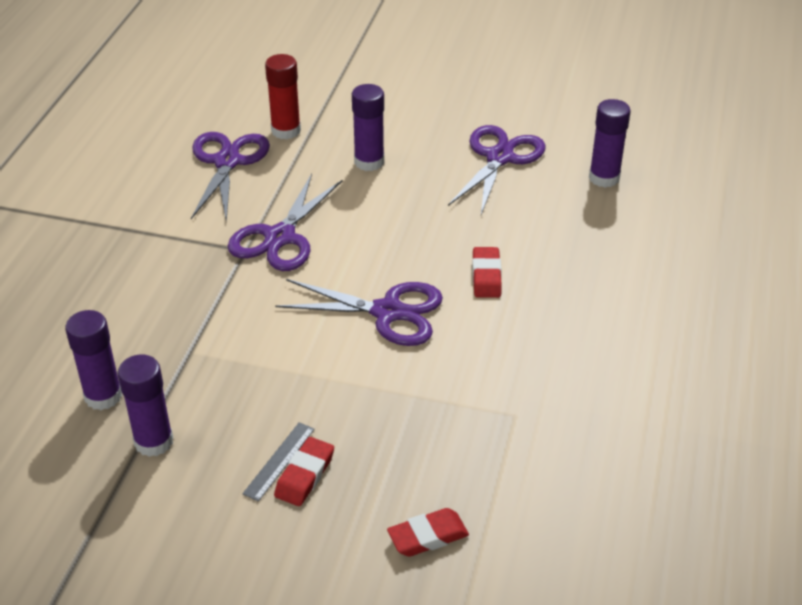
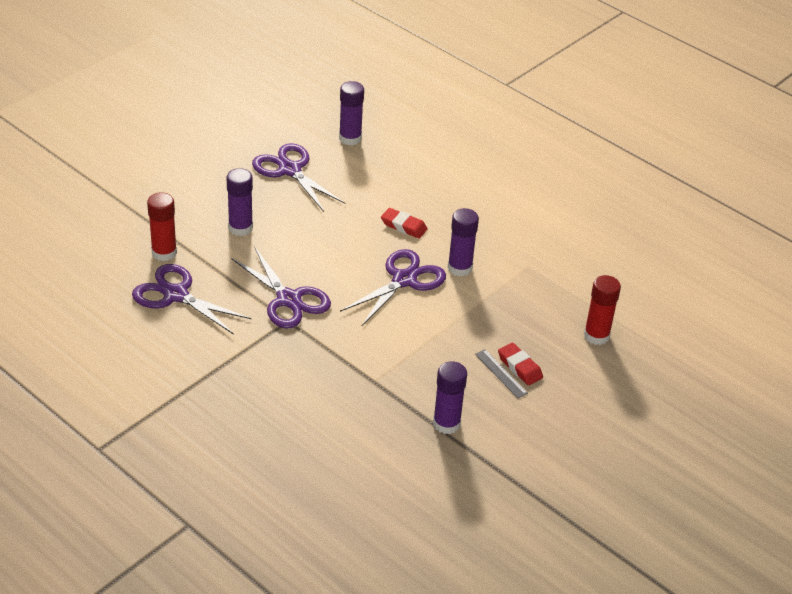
camera: 65 degrees left, 0 degrees up
(103, 396) = (387, 435): purple glue stick -> purple glue stick (460, 268)
(428, 536) = (596, 335): red eraser -> red glue stick

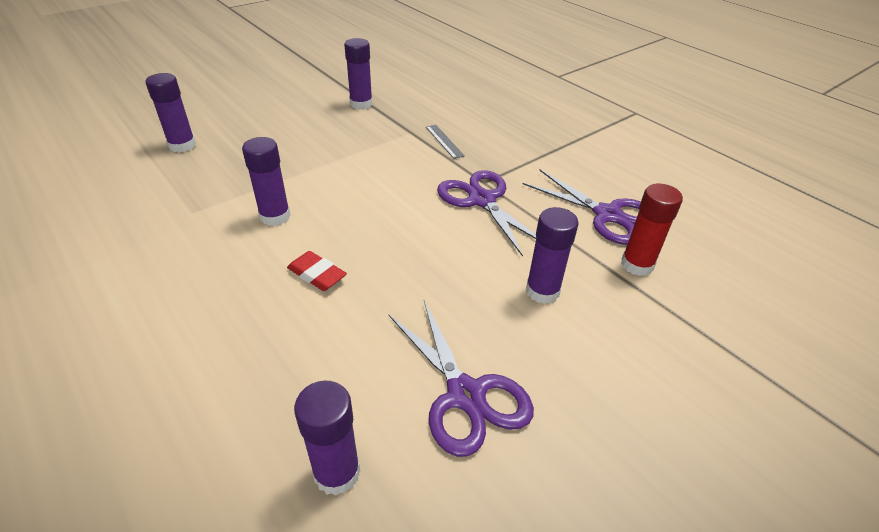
camera: 170 degrees left, 0 degrees up
(404, 280) = (347, 209): purple scissors -> none
(501, 373) = (295, 127): grey ruler -> grey ruler (444, 141)
(519, 367) = (275, 130): red eraser -> none
(596, 335) = (182, 145): red glue stick -> purple glue stick

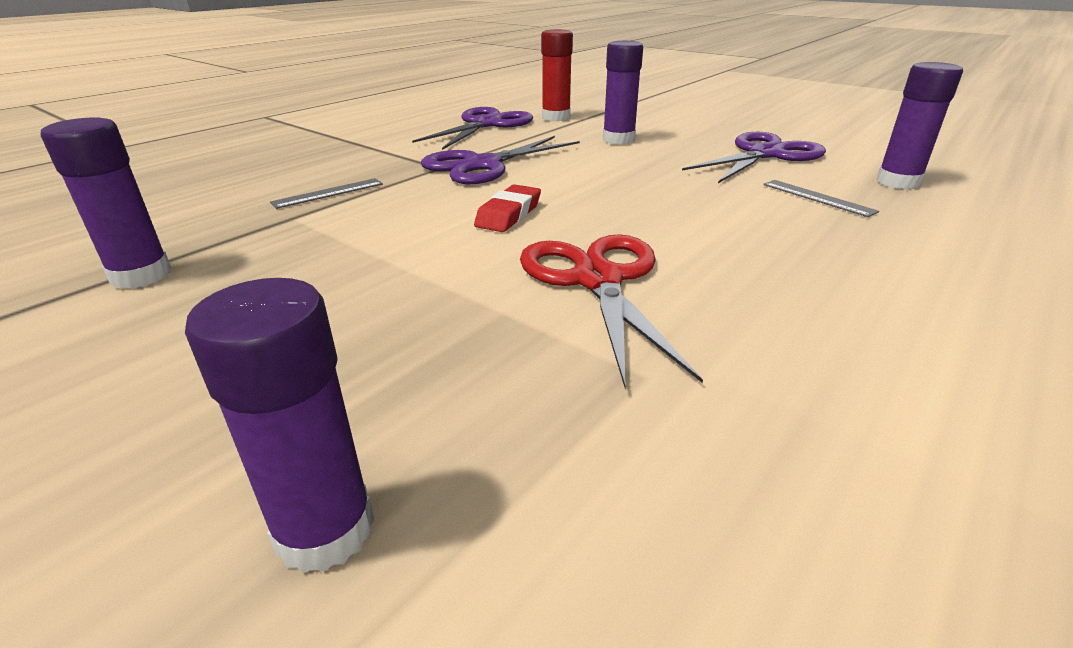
camera: 100 degrees left, 10 degrees down
(275, 216) = (597, 280): purple glue stick -> red scissors
(317, 275) = (696, 226): red eraser -> red eraser (508, 214)
(331, 373) = (817, 197): none -> grey ruler

